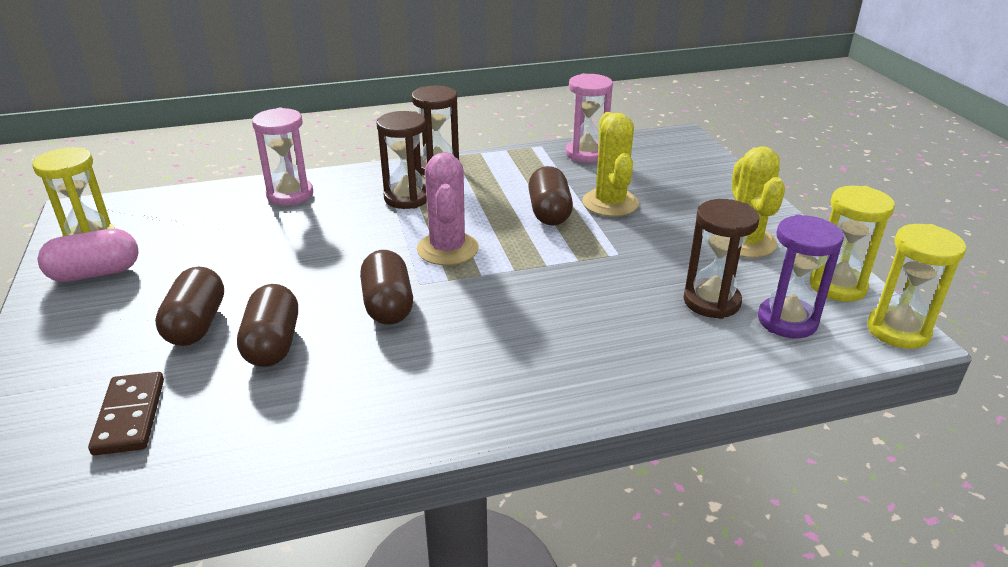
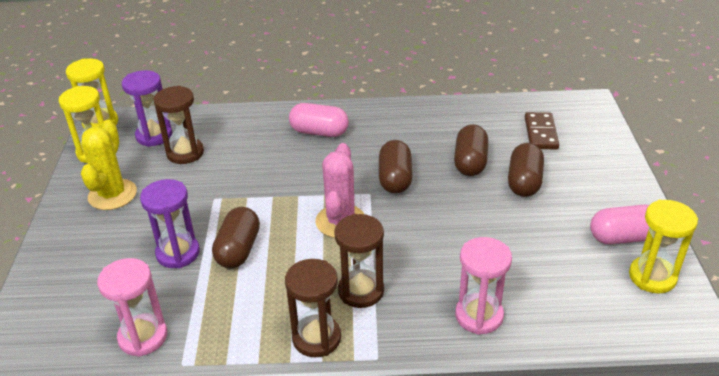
camera: 165 degrees left, 5 degrees up
(530, 363) = (319, 132): none -> pink capsule
(610, 203) = (178, 253): yellow cactus -> purple hourglass

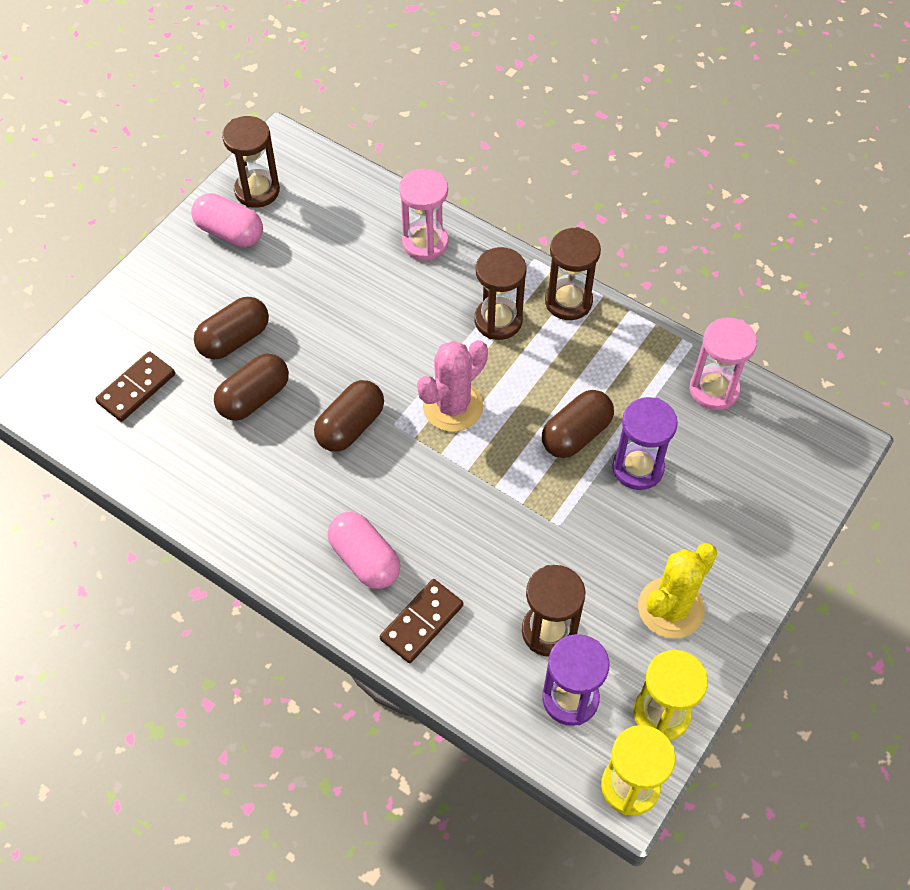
camera: 145 degrees left, 20 degrees up
(262, 125) = (421, 622): none -> brown domino
(652, 277) = (257, 191): yellow hourglass -> brown hourglass

